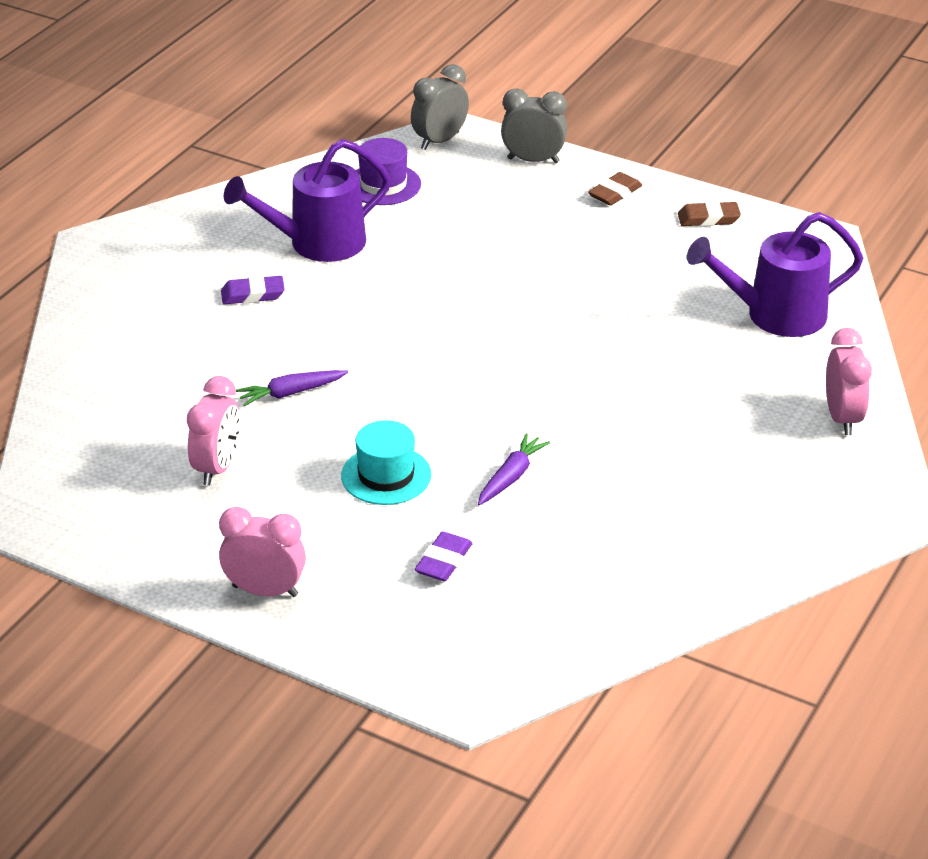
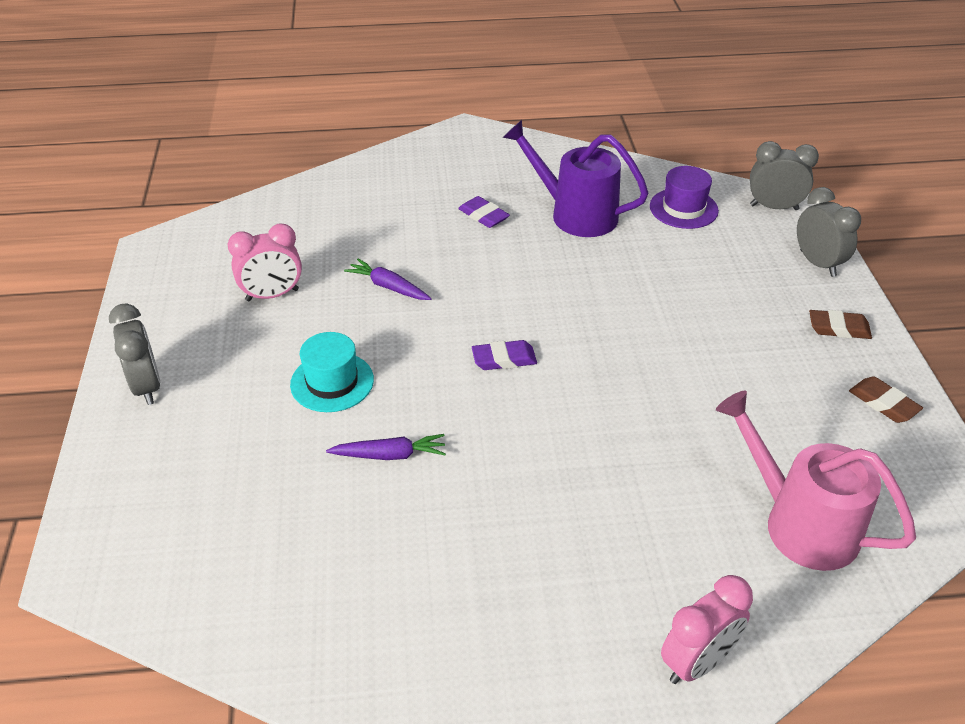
camera: 55 degrees right, 5 degrees up
(265, 591) = (147, 386): pink clock -> grey clock
(443, 561) = (248, 468): purple eraser -> purple eraser (504, 359)
(774, 315) = (799, 523): purple watering can -> pink watering can

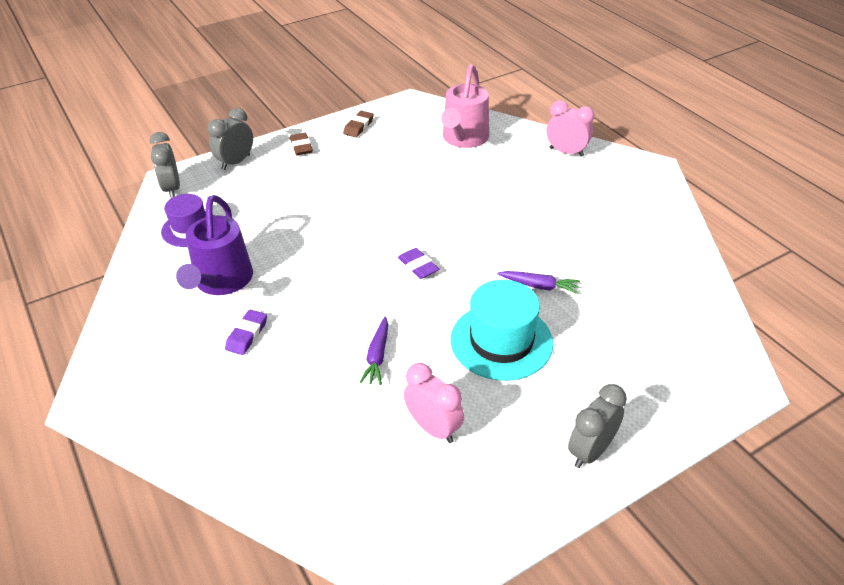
camera: 115 degrees left, 0 degrees up
(332, 382) = (501, 341): turquoise hat -> turquoise hat, size x1.54
(390, 455) = (539, 286): purple carrot -> purple carrot turned 135 degrees clockwise

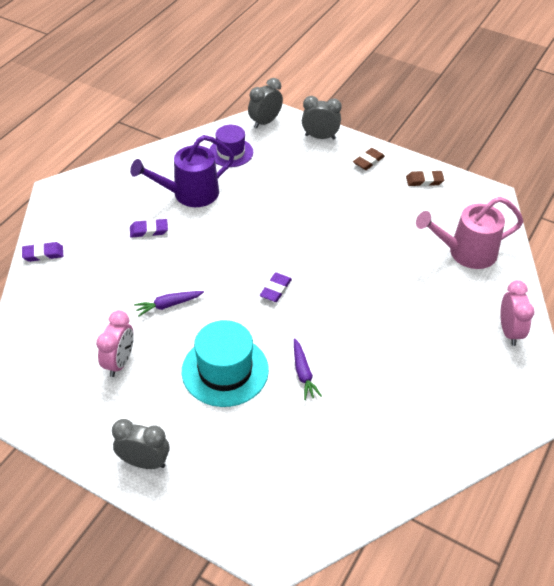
camera: 60 degrees right, 5 degrees up
(194, 452) = (43, 254): none -> purple eraser

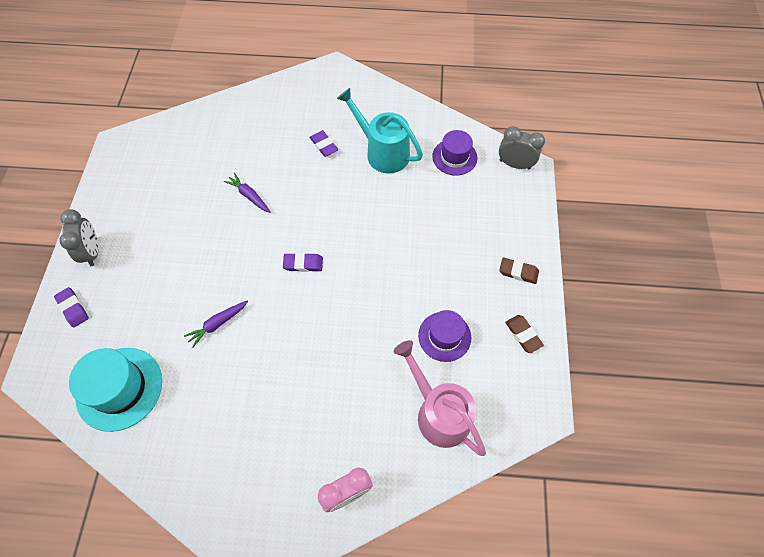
camera: 65 degrees right, 15 degrees up
(43, 254) = (263, 94): purple eraser -> purple eraser (73, 308)
(119, 362) = (178, 192): pink clock -> none
(189, 194) = (382, 152): purple watering can -> turquoise watering can
(225, 370) = (198, 265): turquoise hat -> turquoise hat (119, 388)
(320, 137) = (525, 217): grey clock -> none
(402, 224) = (444, 336): none -> purple hat

